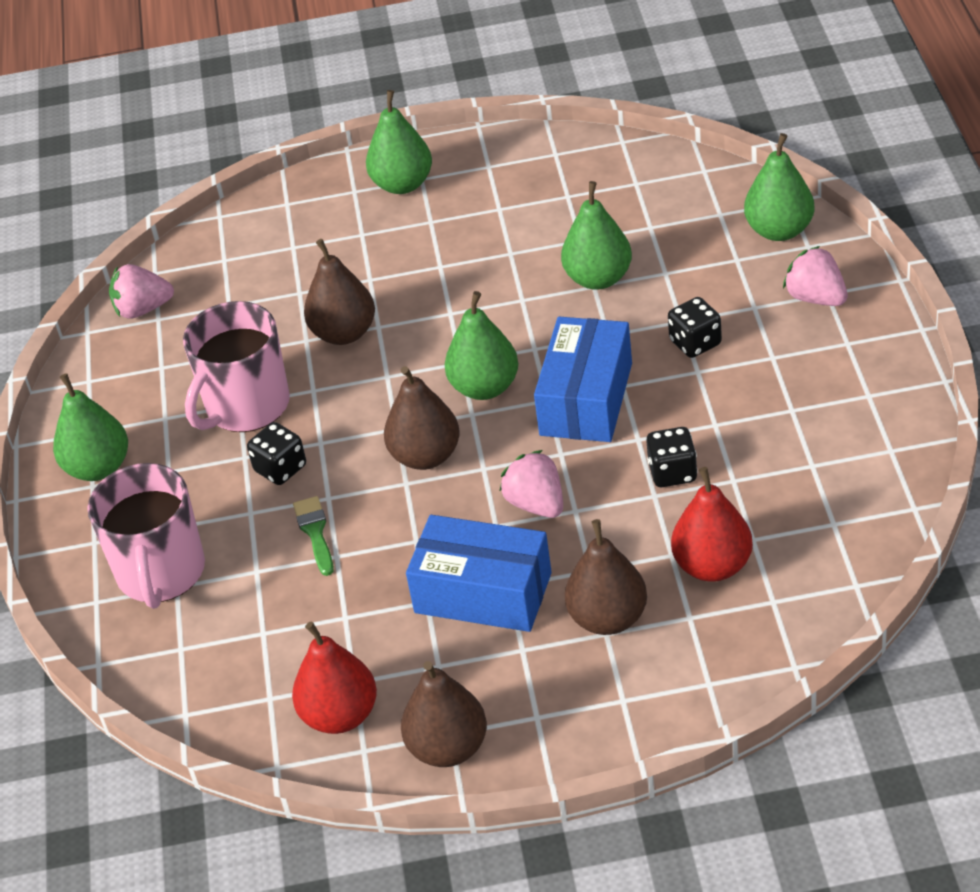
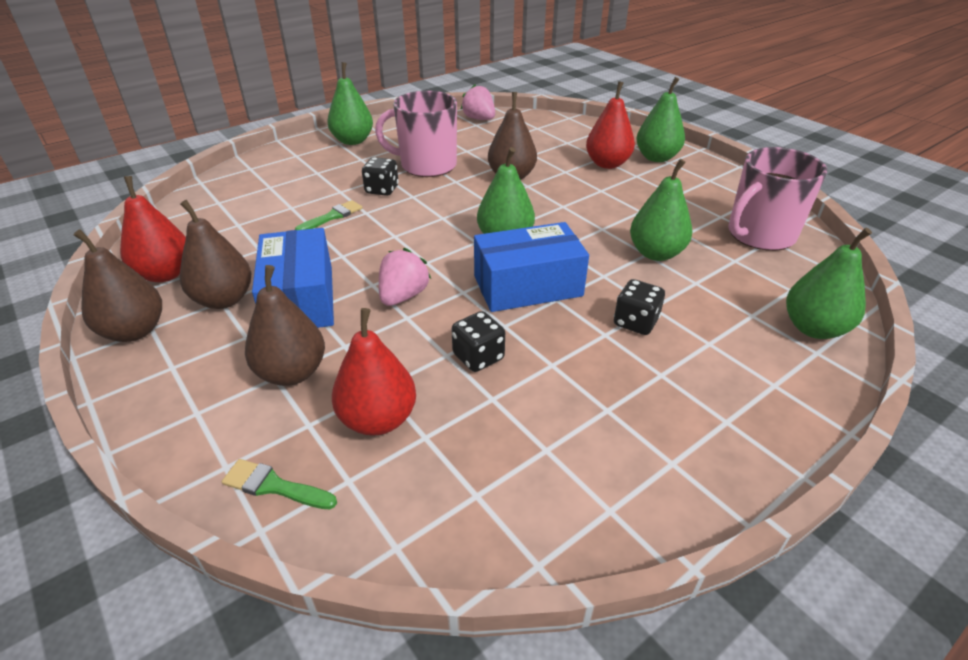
camera: 55 degrees right, 5 degrees down
(161, 573) = (278, 179): pink mug -> pink mug (759, 235)
(382, 234) = (607, 164): none -> red pear
(425, 456) = (423, 235): brown pear -> brown pear (224, 299)
(752, 651) = (274, 486): none -> green brush
(816, 298) = (760, 379): pink strawberry -> none

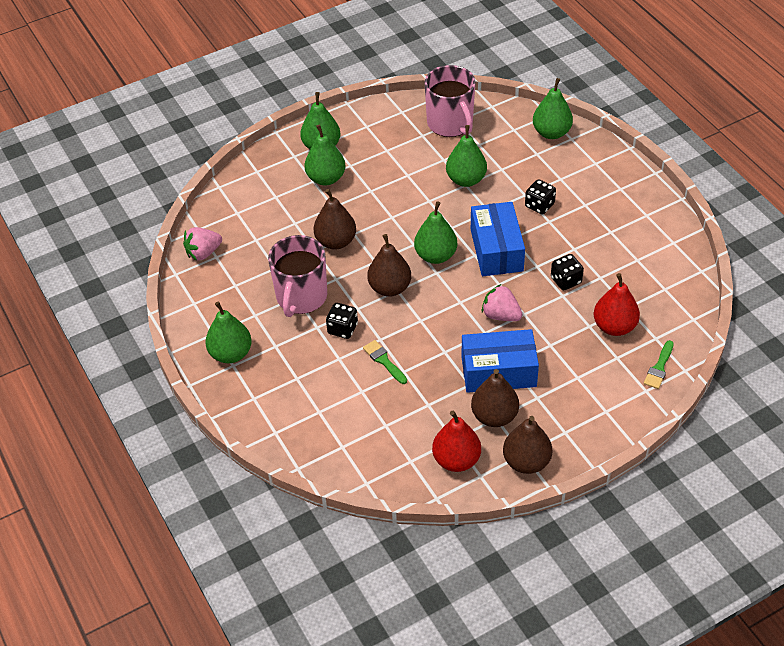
camera: 80 degrees left, 10 degrees up
(292, 373) = (574, 369): brown pear -> brown pear (390, 288)
(607, 164) = (326, 178): red pear -> green pear

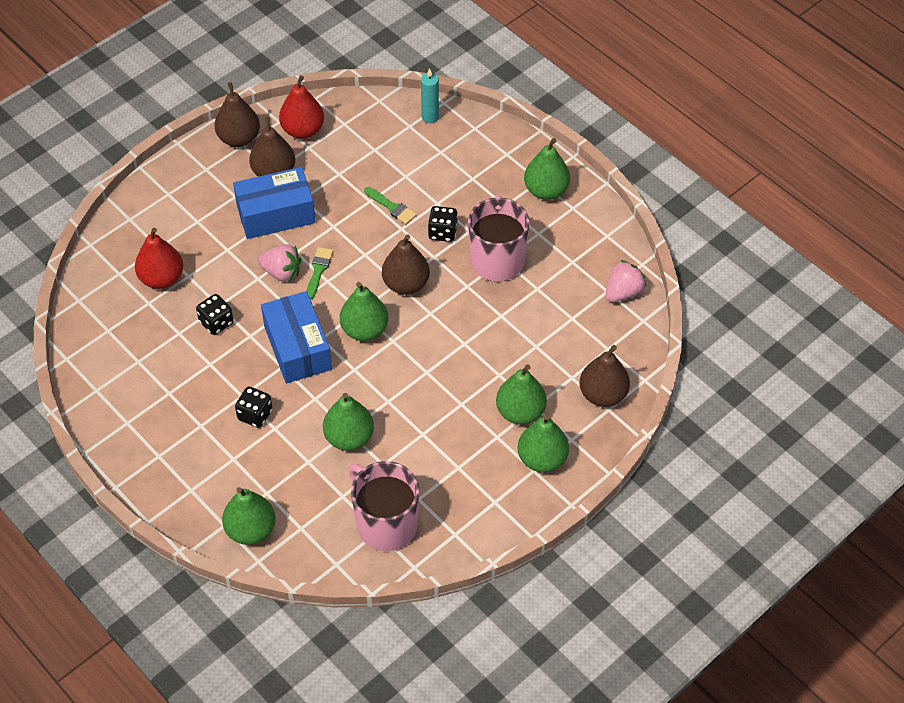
camera: 165 degrees right, 5 degrees up
(317, 453) = (430, 117): none -> turquoise candle
(336, 241) = (481, 329): brown pear -> brown pear (603, 395)
(659, 367) = (116, 243): green brush -> green brush (318, 270)

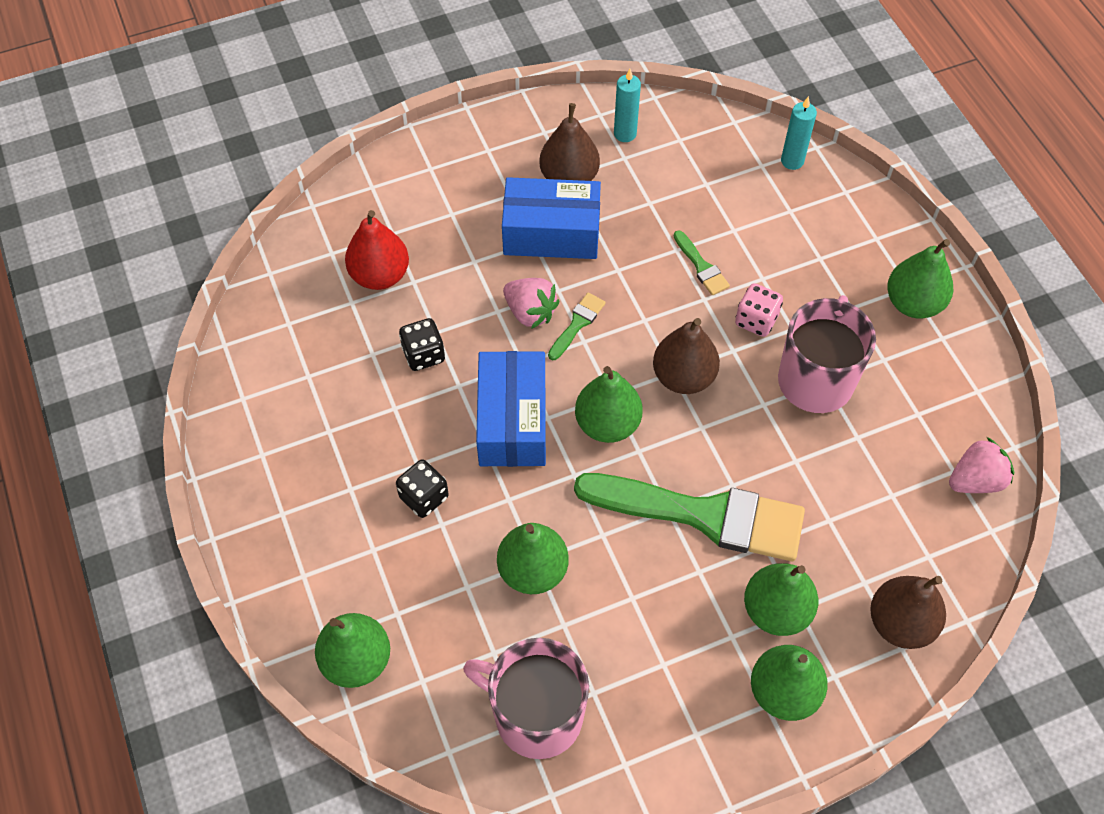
camera: 20 degrees right, 5 degrees up
(239, 138) = (543, 122): brown pear -> none
(303, 130) = (625, 134): red pear -> turquoise candle
(385, 524) = (536, 715): pink mug -> pink mug turned 45 degrees counterclockwise
(442, 232) = (756, 320): black dice -> pink dice
(451, 368) = (703, 515): none -> green brush

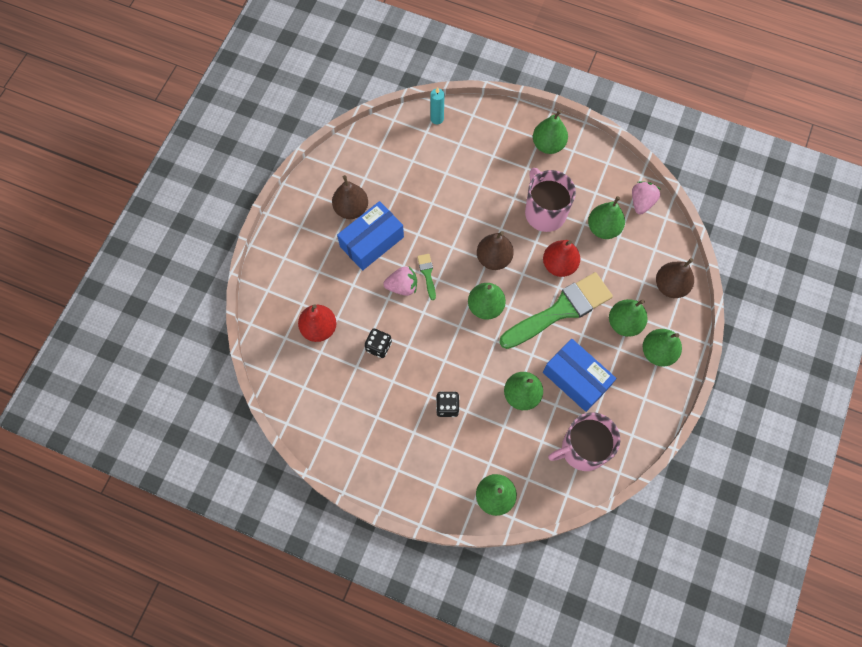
camera: 45 degrees left, 10 degrees up
(512, 421) = (447, 341): blue box -> blue box (576, 379)
(625, 134) = (353, 166): turquoise candle -> none
(701, 266) = (450, 202): green brush -> none
(756, 320) = (496, 207): pink dice -> none
(764, 458) = (559, 265): none -> red pear
(880, 466) = (603, 228): none -> green pear

